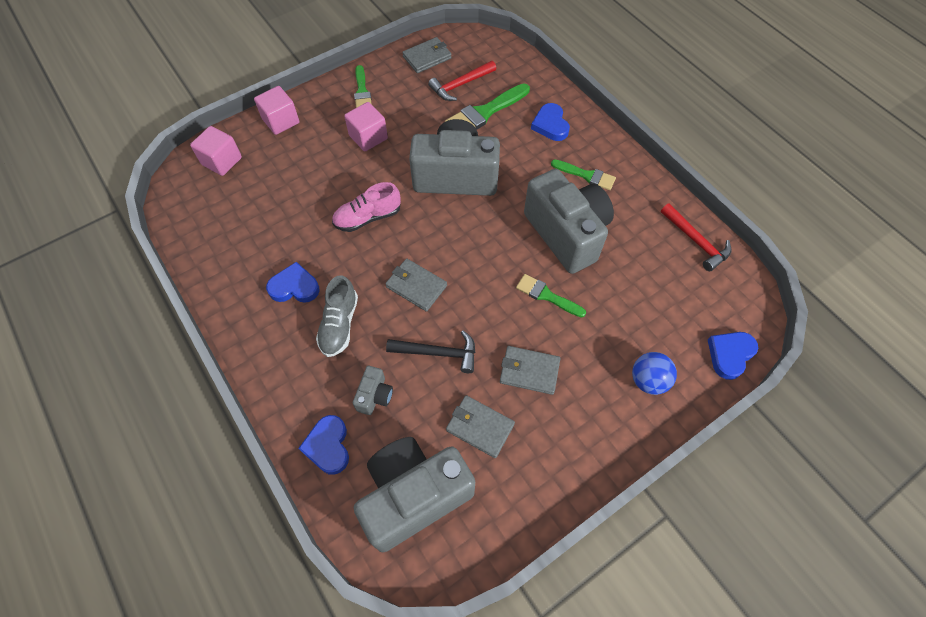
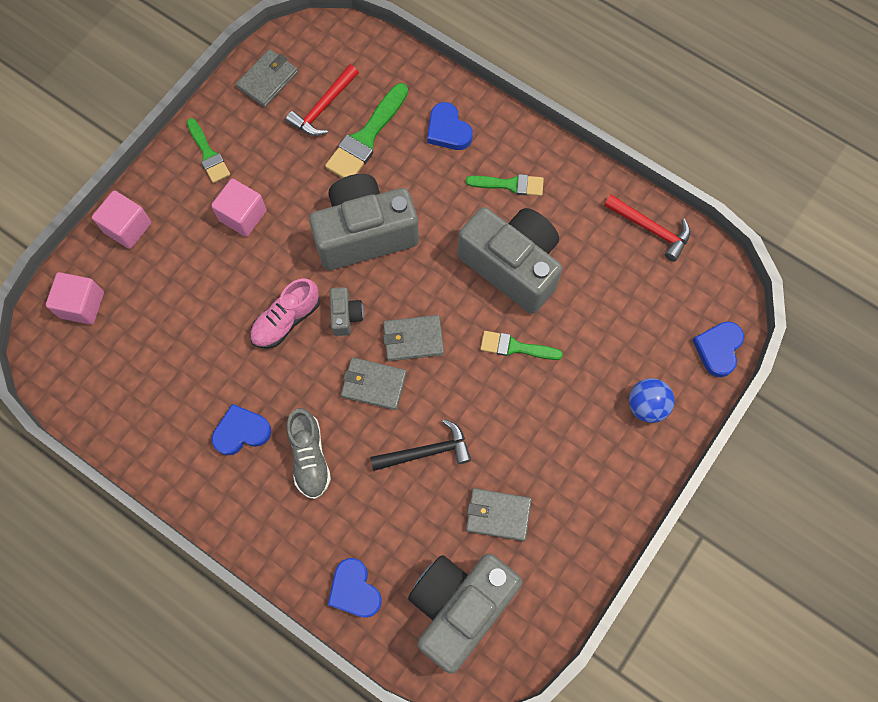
camera: 20 degrees left, 10 degrees up
(375, 395) = (379, 521): grey camera -> grey camera (346, 315)
(529, 371) = (526, 438): grey wallet -> grey wallet (413, 339)

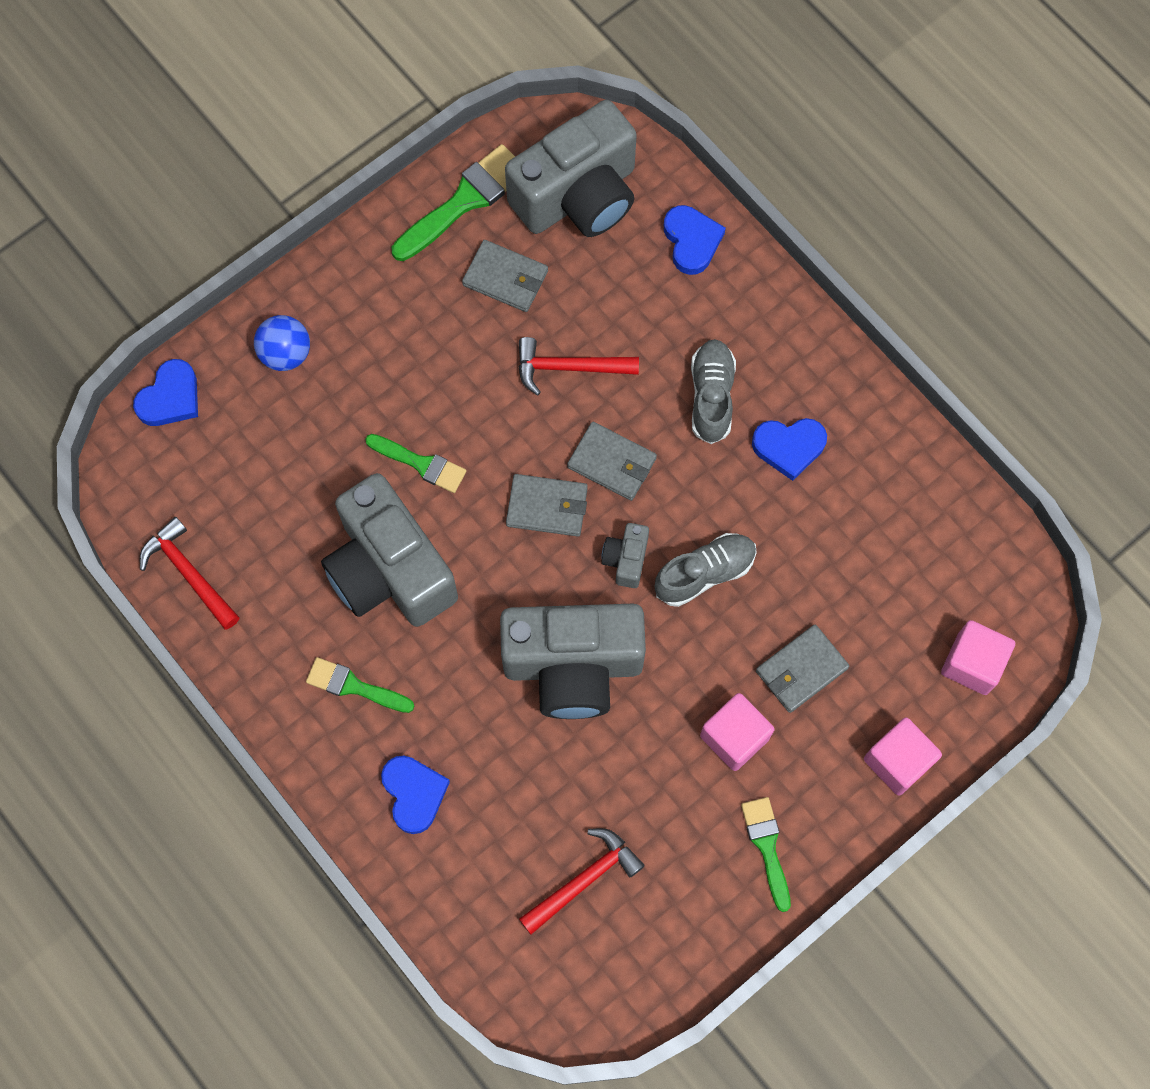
camera: 165 degrees left, 0 degrees up
(267, 80) = (657, 950): grey wallet -> grey wallet (801, 670)
(286, 320) = (705, 573): pink shoe -> grey shoe
(366, 137) = (534, 813): green brush -> green brush (465, 201)
(426, 451) = (569, 368): black hammer -> red hammer

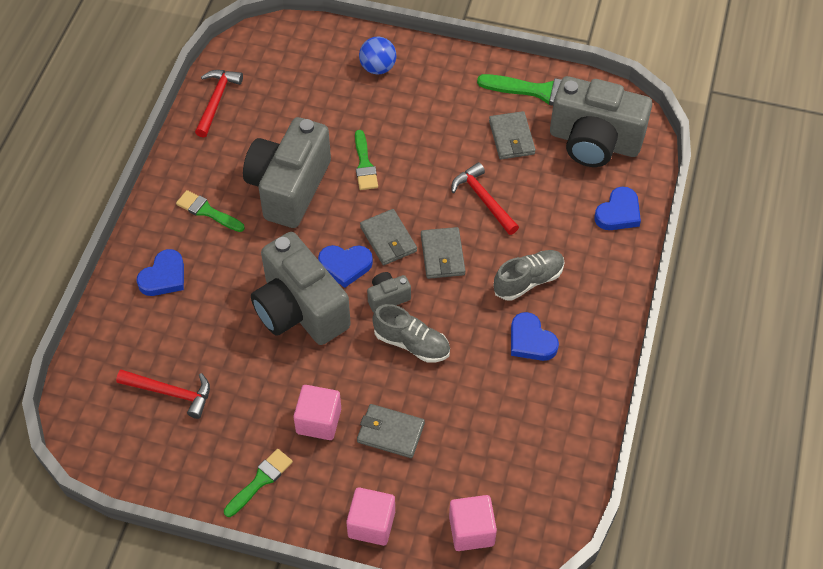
camera: 55 degrees right, 15 degrees down
(170, 397) = (310, 35): blue heart -> blue heart (345, 266)
(354, 686) = (207, 211): green brush -> green brush turned 45 degrees counterclockwise

